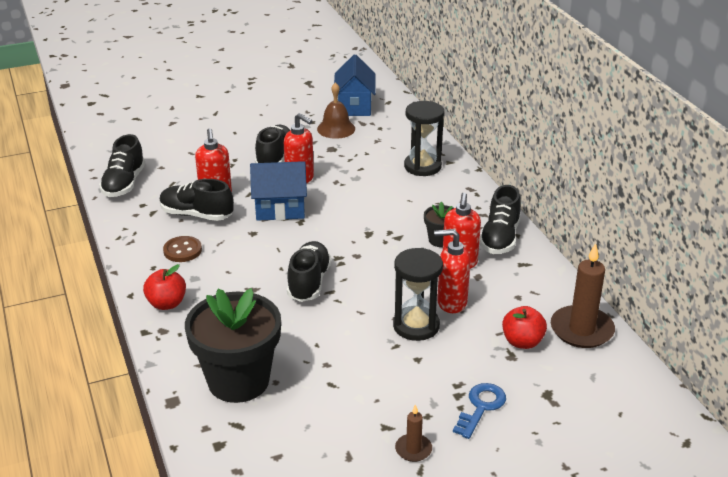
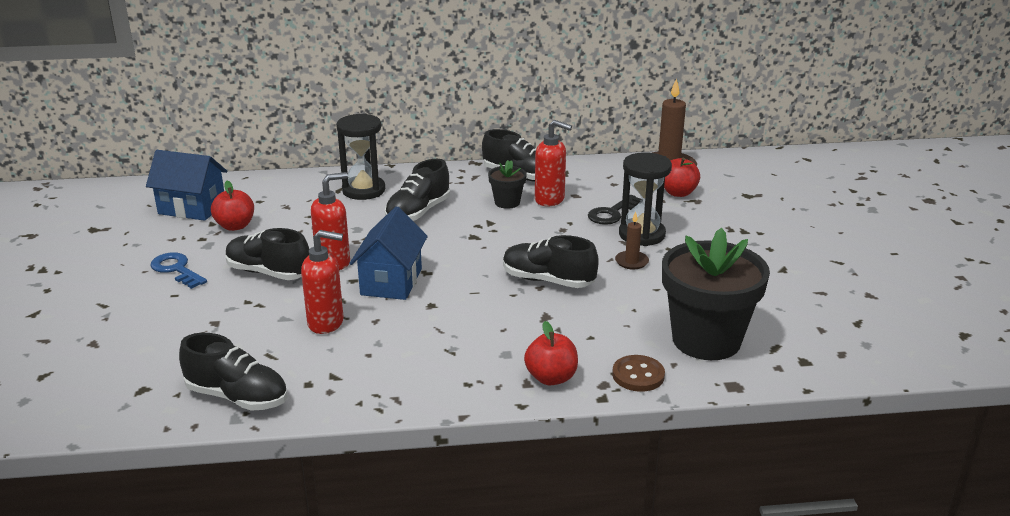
camera: 75 degrees left, 5 degrees down
(182, 250) = (442, 358): brown button -> brown button (638, 375)
(196, 215) = (364, 341): black shoe -> black shoe (418, 212)
(336, 129) = (235, 226): brown bell -> red apple
(413, 449) = (813, 261): brown candle -> brown candle (631, 262)
(451, 303) = (612, 213): red soap dispenser -> black key
(481, 407) = (761, 224): blue key -> blue key (176, 269)

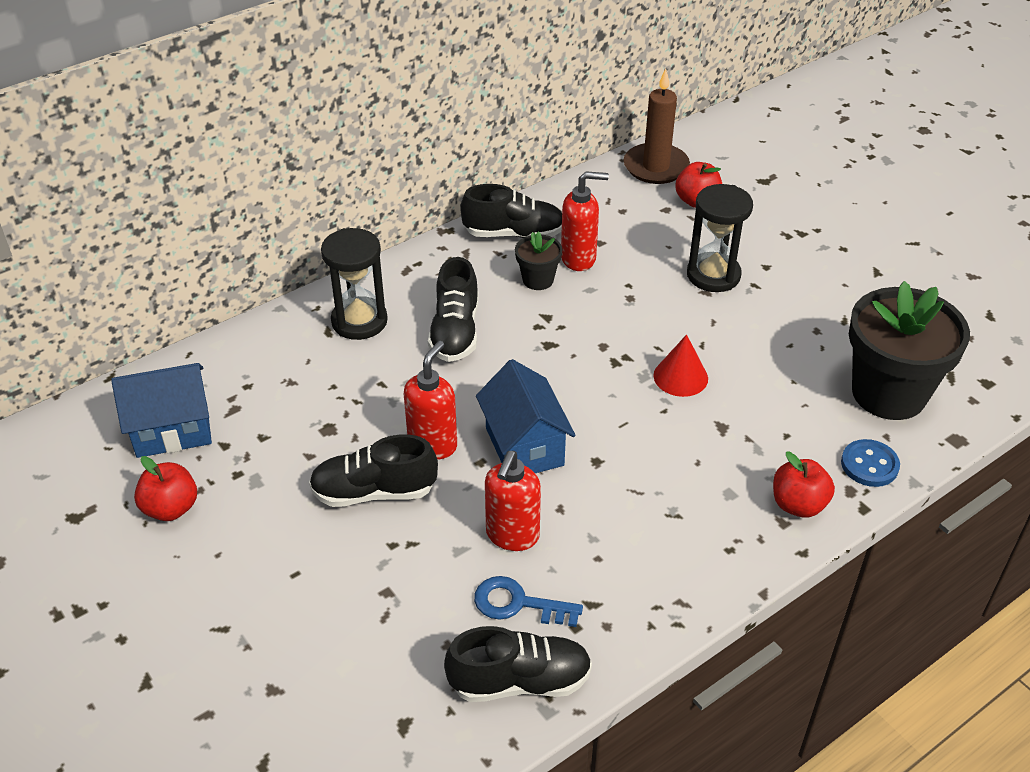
camera: 30 degrees left, 15 degrees up
(176, 269) = (257, 535): blue key -> blue key (518, 604)
(235, 226) = (259, 437): red apple -> red apple (171, 508)
(326, 323) = (512, 535): red soap dispenser -> red soap dispenser turned 135 degrees clockwise
(548, 280) = (680, 377): black shoe -> red cone
(612, 213) = (658, 255): black key -> none
(631, 262) = (736, 317): brown candle -> none
(638, 375) = (869, 465): brown button -> blue button

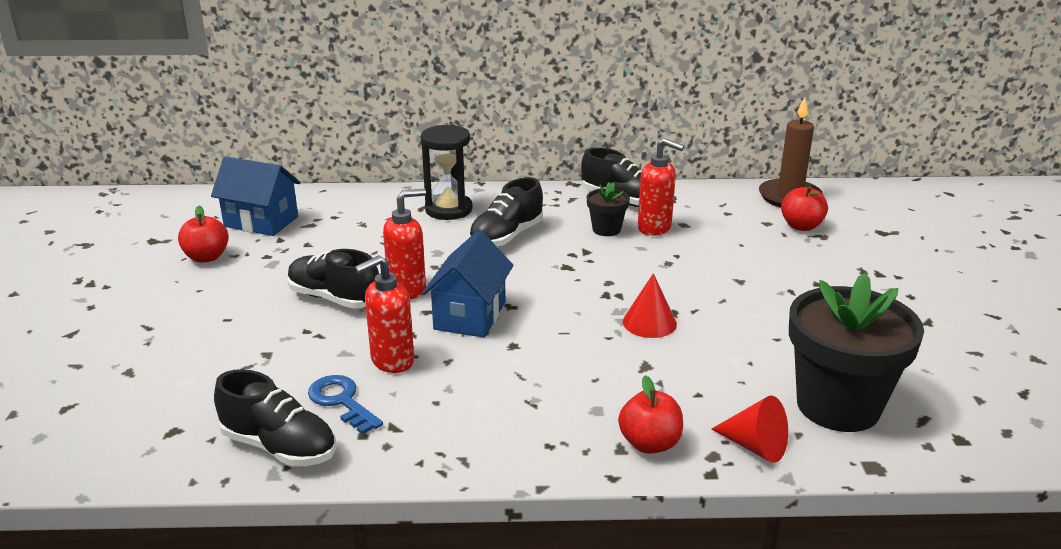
camera: 35 degrees right, 15 degrees down
(713, 275) = (759, 273): black hourglass -> none
(869, 465) = (755, 446): blue button -> red cone

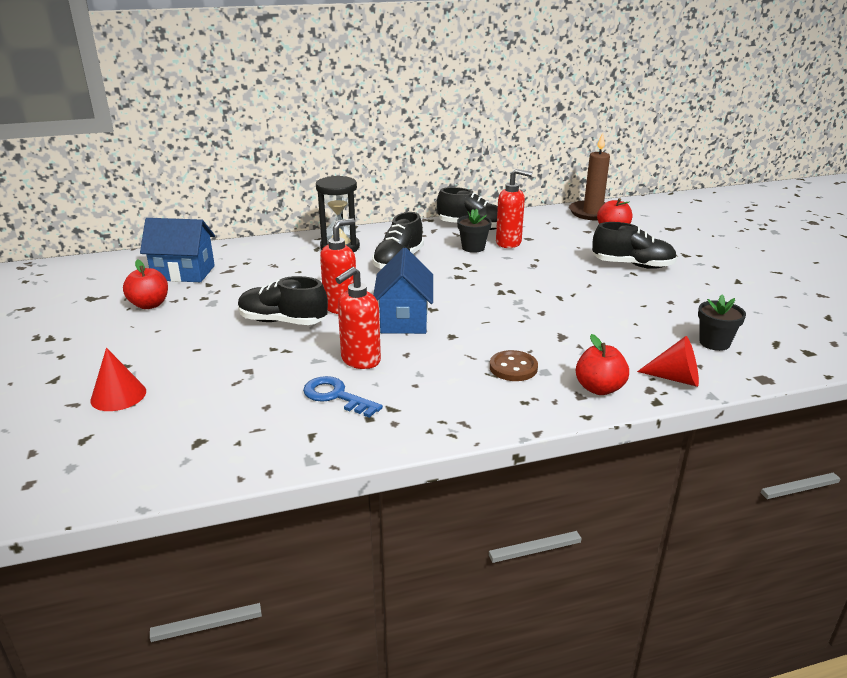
camera: 15 degrees left, 0 degrees up
(279, 447) = (303, 438): black shoe -> black shoe (632, 265)
(561, 399) = (513, 368): none -> brown button
(649, 322) = (545, 306): red cone -> red cone (118, 395)
(838, 406) = (714, 343): black flower pot -> black flower pot, size x0.47

